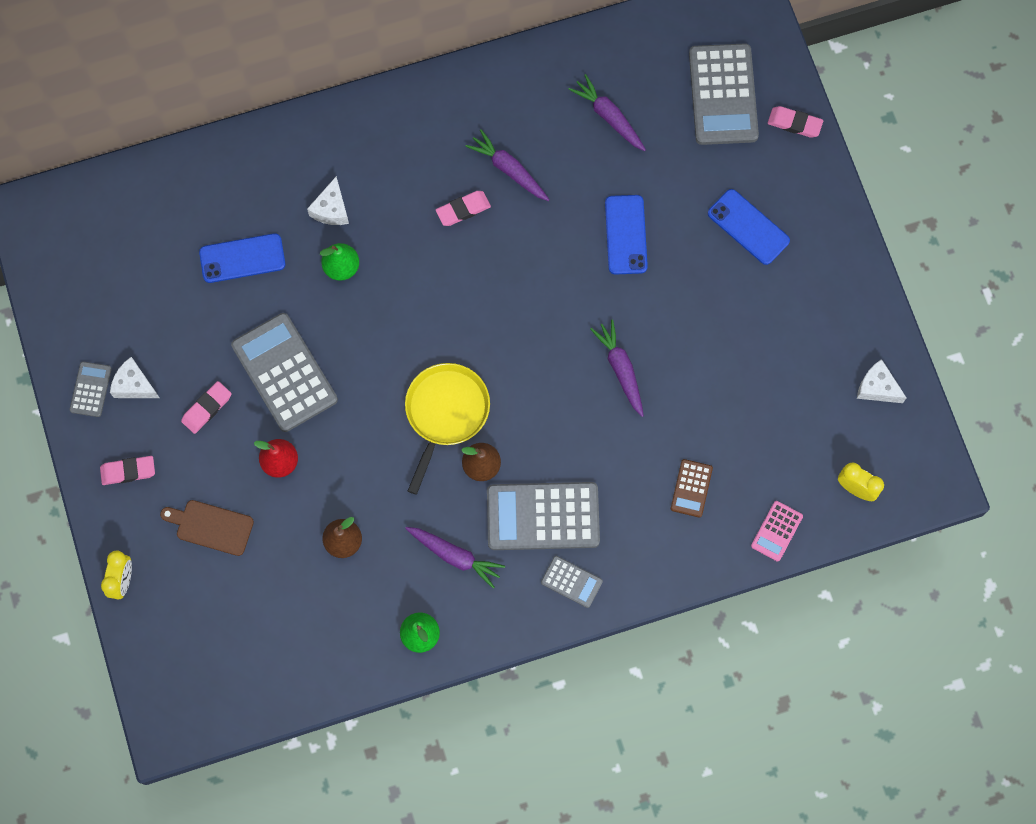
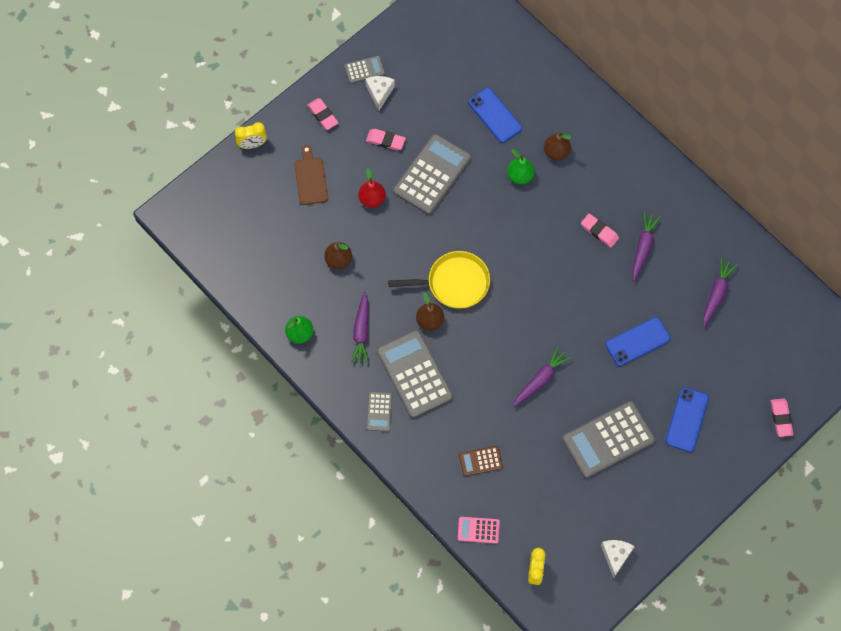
camera: 65 degrees right, 5 degrees down
(331, 209) = (556, 152): white cheese -> brown pear
(723, 95) = (775, 361): grey calculator -> grey calculator (608, 440)

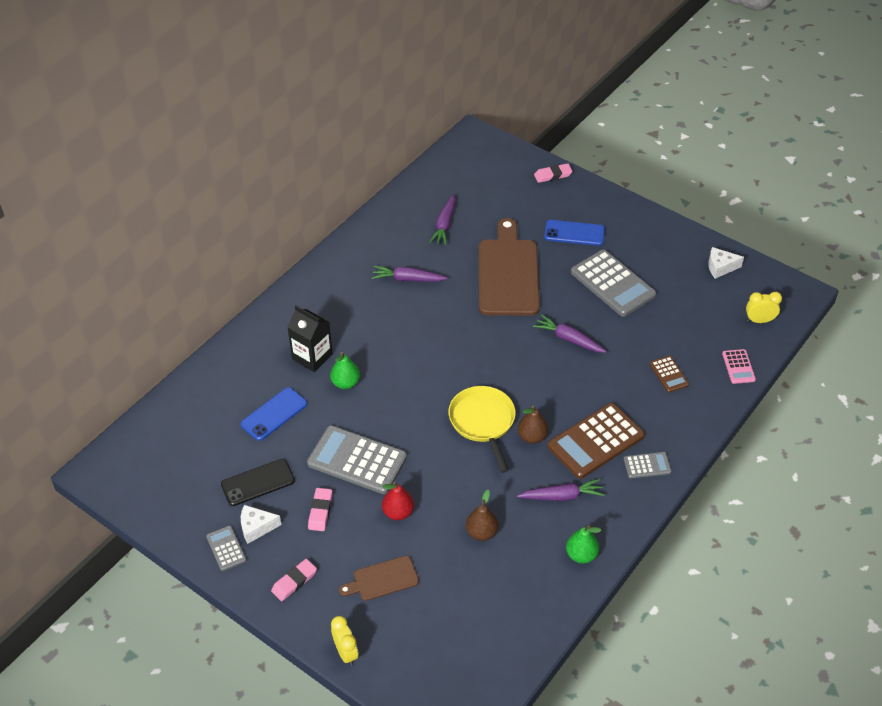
camera: 100 degrees left, 20 degrees down
(414, 374) = (596, 441): grey calculator -> brown calculator
(424, 97) = (258, 482): none -> black phone
(556, 152) = (312, 357): brown pear -> black carton
(599, 231) = (397, 313): pink eraser -> none
(637, 341) = (508, 273): blue phone -> brown cutting board
(716, 294) = (444, 225): purple carrot -> purple carrot turned 90 degrees counterclockwise

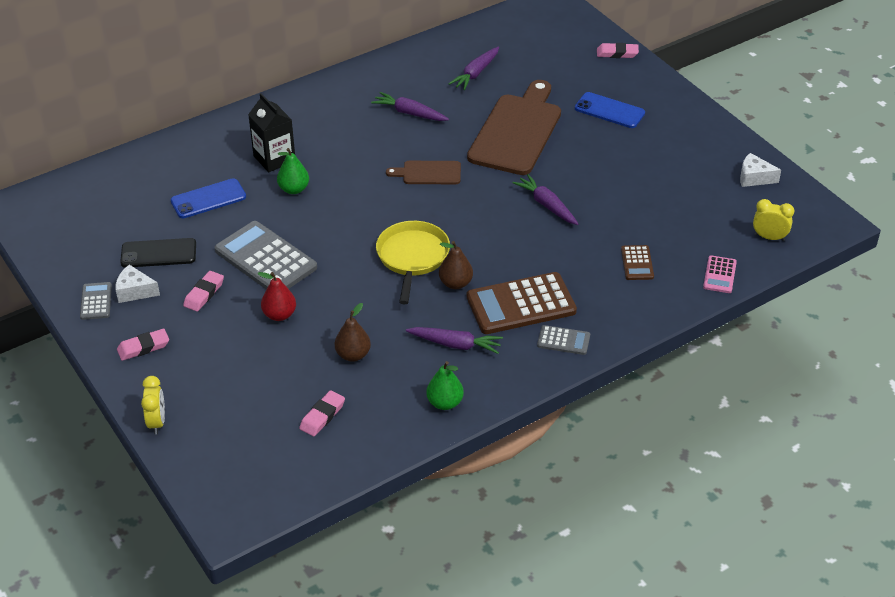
camera: 20 degrees right, 5 degrees down
(382, 579) = (230, 369): brown cutting board -> brown cutting board (428, 173)
(486, 600) = (322, 416): none -> pink eraser
(612, 284) = (624, 166): grey calculator -> none

